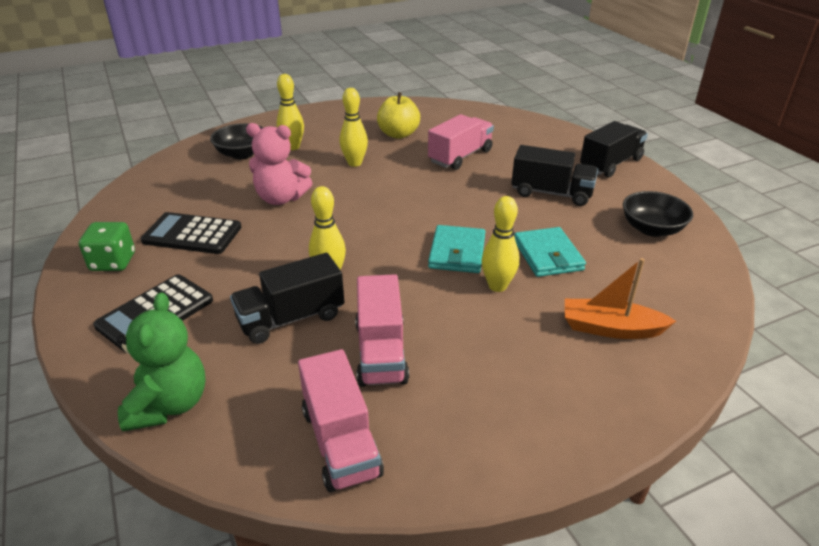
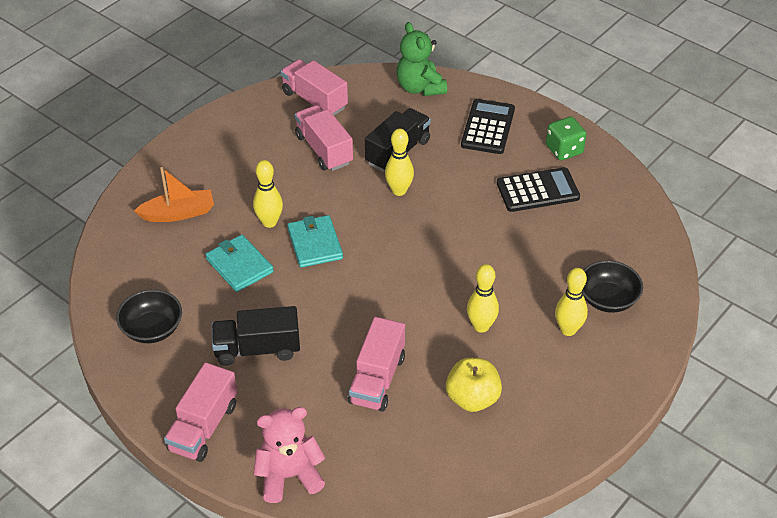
camera: 155 degrees right, 10 degrees up
(281, 198) = (507, 252): pink teddy bear -> pink teddy bear (289, 476)
(610, 164) = (203, 427): black truck -> pink truck

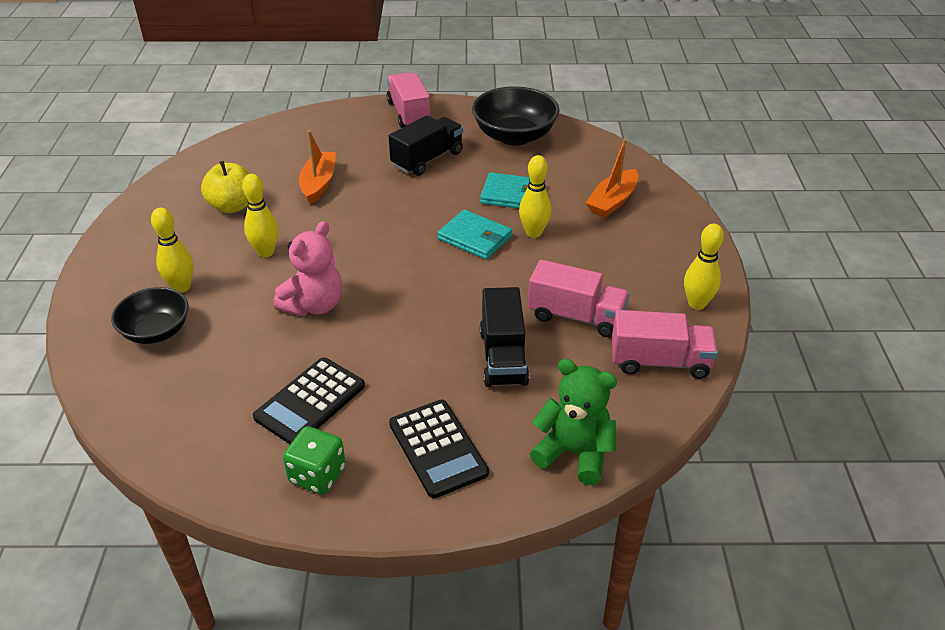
camera: 140 degrees right, 5 degrees down
(152, 329) = (514, 136): black bowl -> black bowl, size x1.53
(289, 476) = (325, 119): pink teddy bear -> pink teddy bear (314, 305)
(377, 379) = (319, 183): pink truck -> orange boat
(399, 191) = (456, 319): yellow bowling pin -> yellow bowling pin (696, 304)

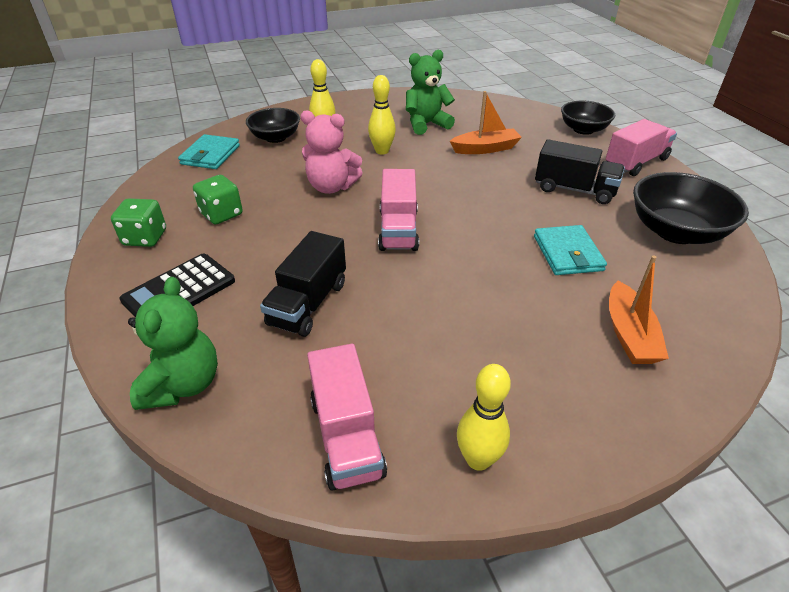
camera: 70 degrees right, 0 degrees up
(232, 206) = (426, 124): yellow apple -> green teddy bear
(310, 402) = (221, 214): black calculator -> green dice
(331, 117) = (583, 129): none -> black bowl
(475, 238) = (476, 245): turquoise wallet -> turquoise wallet (210, 155)
(503, 357) = (308, 304): black truck -> black truck turned 45 degrees counterclockwise
(533, 233) = (515, 282): yellow bowling pin -> none
(576, 316) = (393, 344): pink truck -> pink truck (398, 230)
(612, 201) = (629, 334): orange boat -> orange boat turned 105 degrees counterclockwise

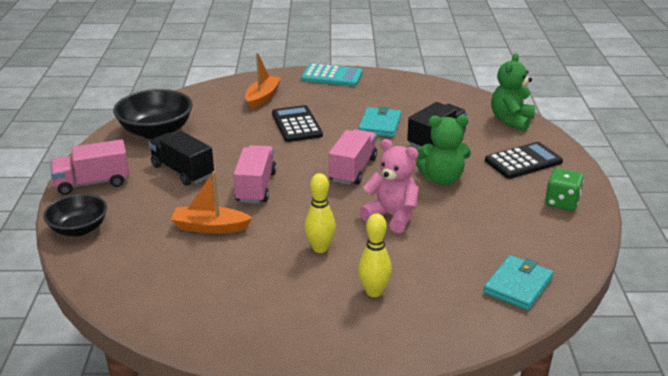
camera: 160 degrees left, 10 degrees down
(221, 214) = (498, 210): green dice -> none
(275, 137) = (437, 297): black bowl -> none
(346, 436) = (430, 93): pink truck -> pink truck (256, 187)
(426, 124) = (241, 277): green teddy bear -> green teddy bear (442, 179)
(478, 459) = (376, 80): yellow bowling pin -> none
(522, 286) = (296, 124): none -> black calculator
(567, 253) = (247, 134): turquoise wallet -> turquoise wallet (380, 125)
(575, 445) = (332, 76): none -> turquoise calculator

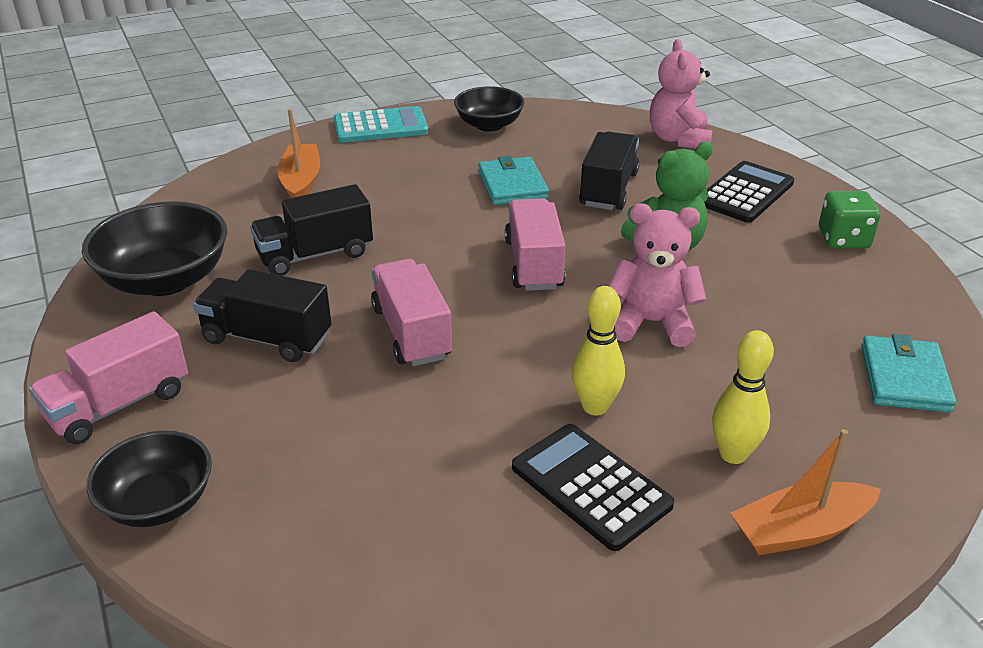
camera: 25 degrees left, 5 degrees up
(210, 227) = (394, 425): orange boat -> orange boat (800, 530)
(239, 137) = (315, 255): none -> black truck
(296, 124) = (390, 213): black calculator -> black calculator (590, 486)
(397, 88) = (489, 125): none -> black bowl
(511, 120) = (678, 139): green teddy bear -> pink teddy bear

